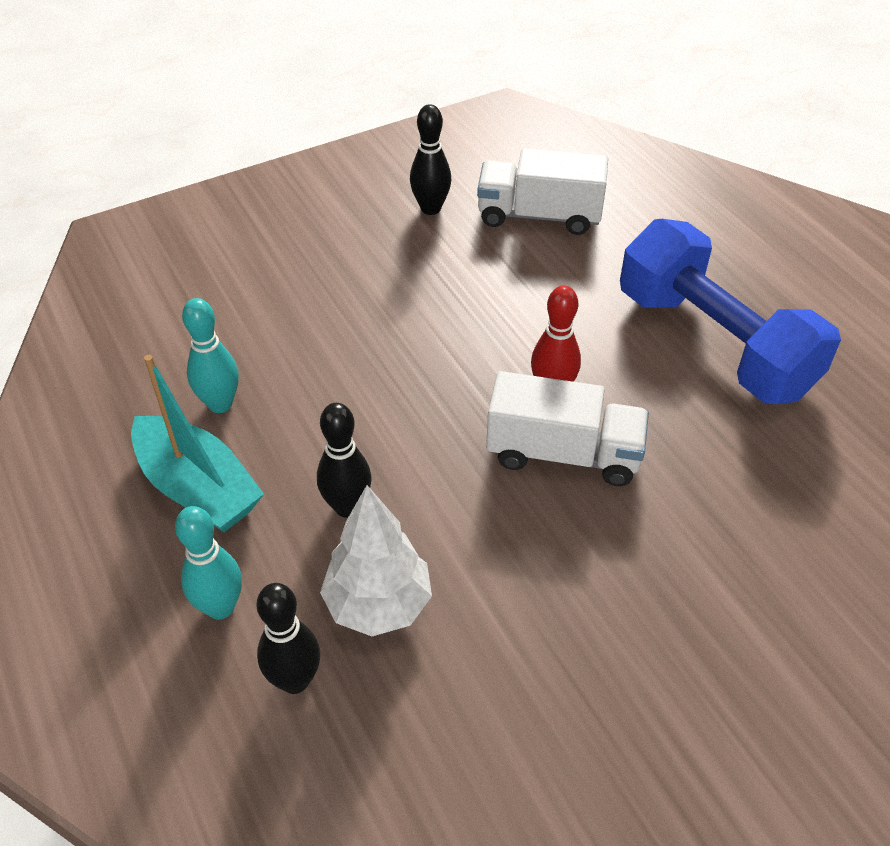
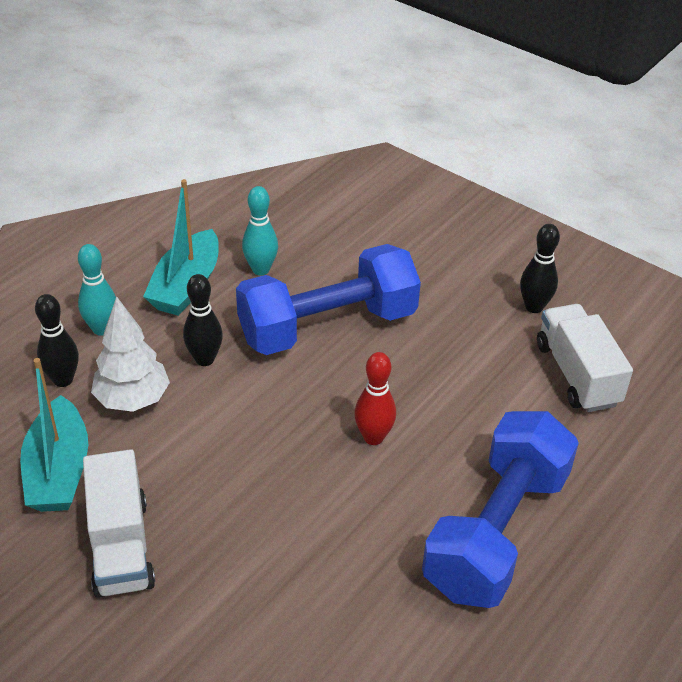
camera: 65 degrees right, 5 degrees down
(360, 374) = (328, 326): none -> blue dumbbell
(466, 725) = (58, 471): none -> turquoise boat
(563, 453) = (312, 460): white truck -> white truck (120, 546)

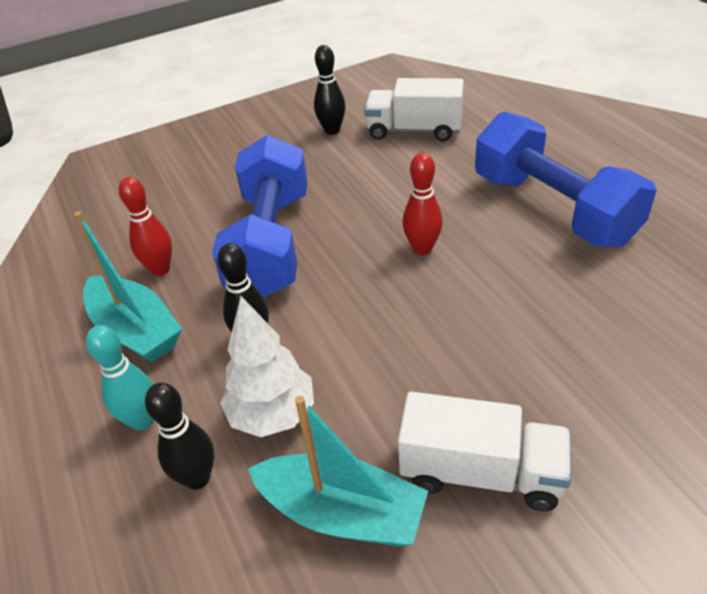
camera: 60 degrees left, 0 degrees up
(260, 269) = (160, 269): turquoise bowling pin -> red bowling pin

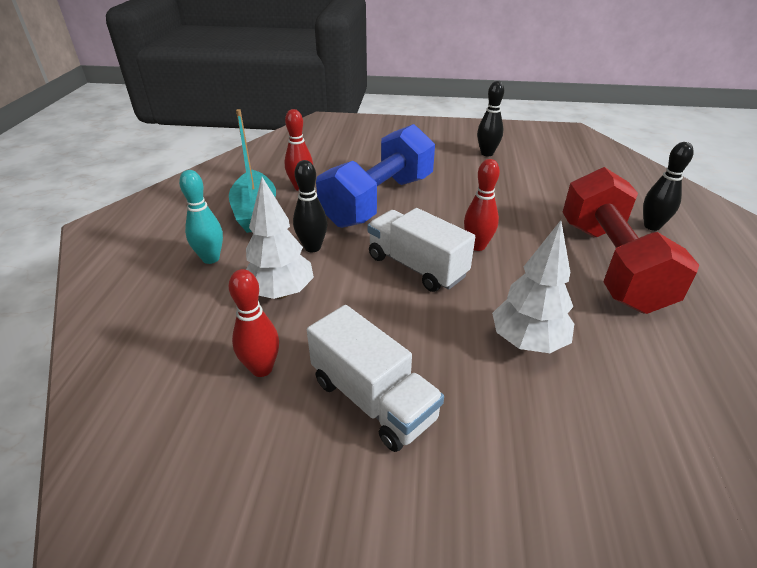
camera: 30 degrees right, 5 degrees down
(197, 478) = (206, 303): black bowling pin -> black bowling pin (652, 226)
(342, 513) = (262, 369): turquoise boat -> red bowling pin
(414, 130) = (548, 174): white truck -> white truck (416, 266)
(552, 209) = (610, 264): blue dumbbell -> red dumbbell
(555, 328) = (527, 342): none -> white tree

